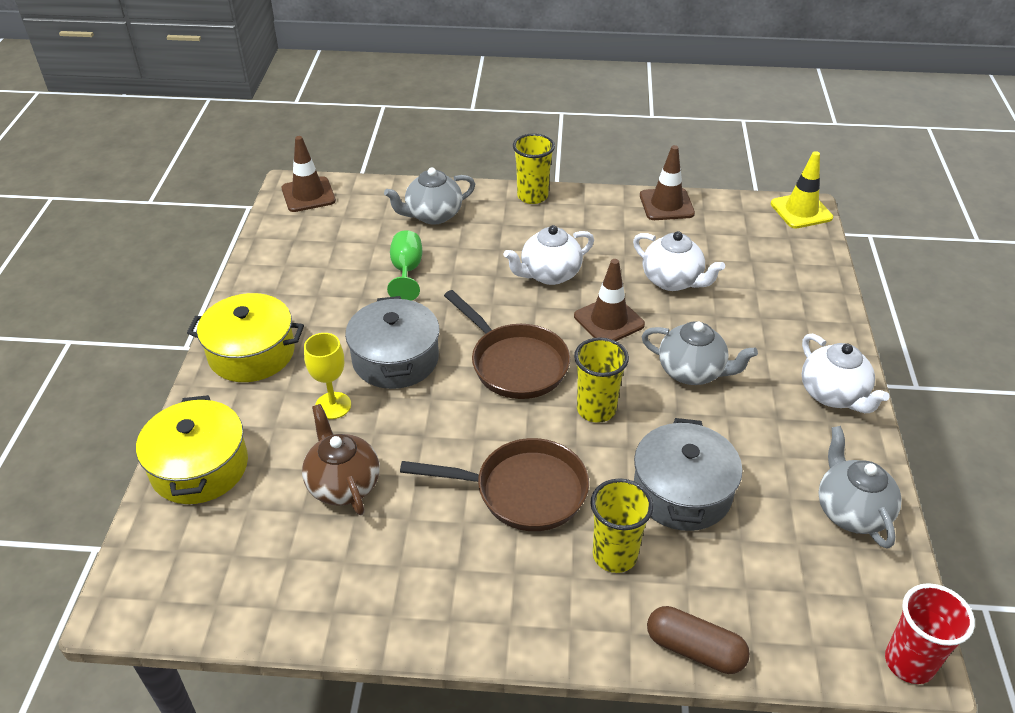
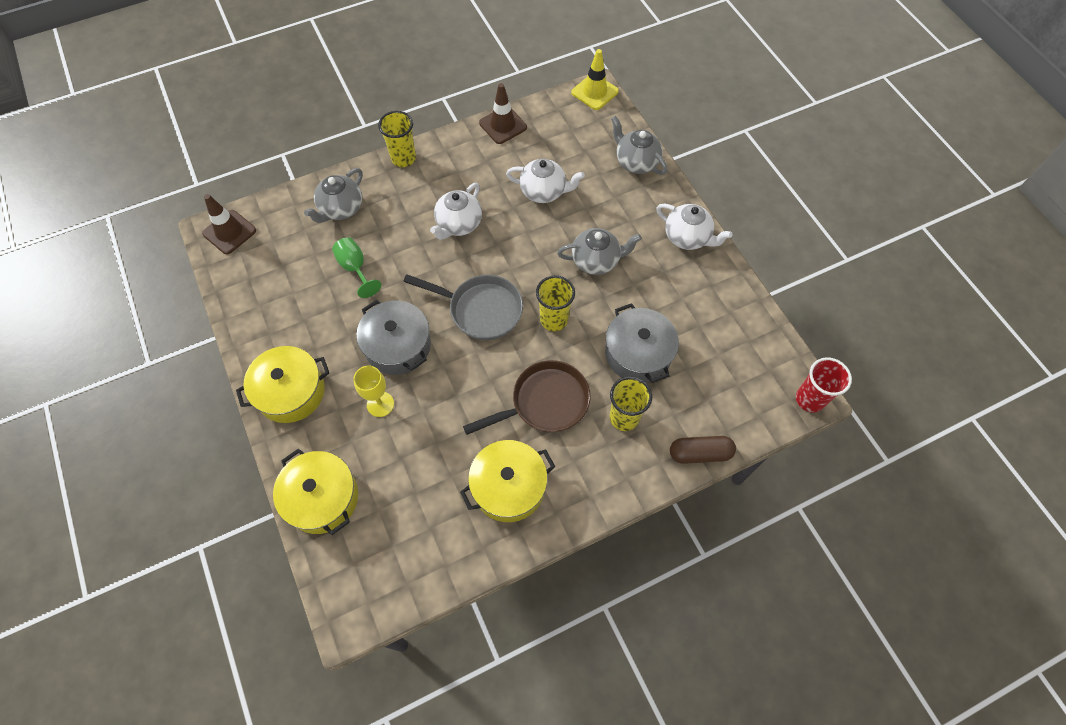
camera: 30 degrees left, 20 degrees up
(343, 484) = (428, 458): brown teapot -> none
(412, 560) = (508, 487): none -> yellow pot
(515, 364) = (481, 310): brown pan -> grey pan
(609, 320) = (521, 245): brown traffic cone -> none
(850, 511) = (736, 317): grey teapot -> grey teapot (636, 162)

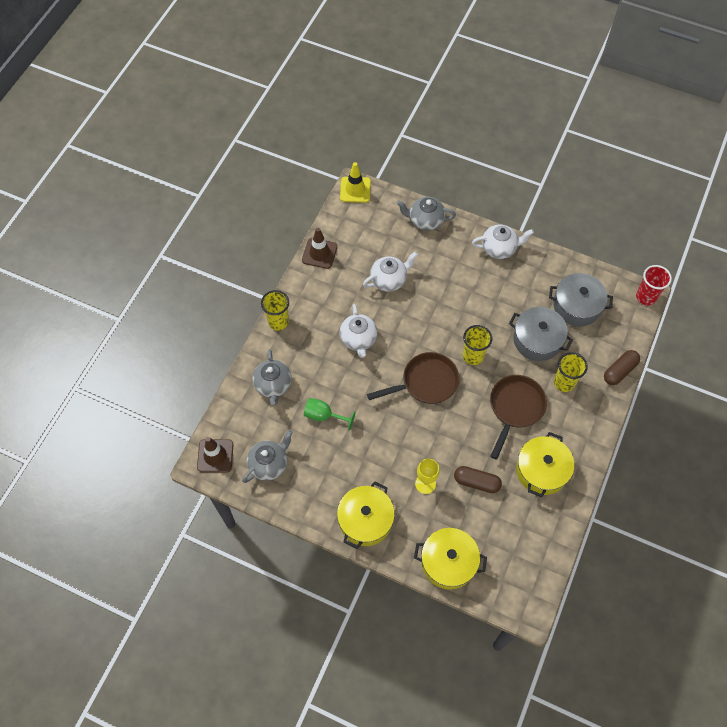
camera: 40 degrees left, 0 degrees up
(398, 346) = (400, 442): grey pot -> grey pot (576, 306)
(430, 443) = (476, 482): none -> brown capsule
(481, 310) = (426, 382): grey pan -> brown pan
(596, 261) = (462, 301): grey teapot -> grey teapot (269, 464)

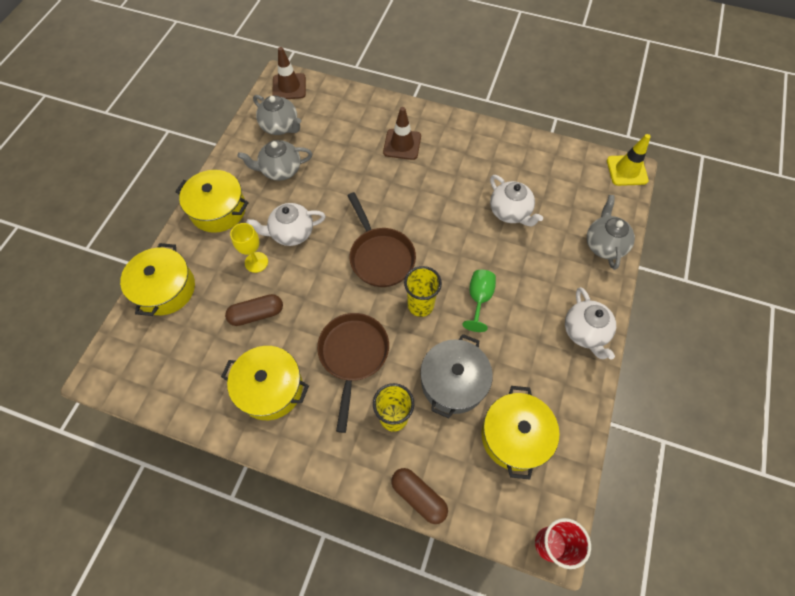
camera: 85 degrees right, 0 degrees up
(273, 385) = (365, 121): grey teapot -> grey teapot (280, 170)
(278, 322) = (439, 118): yellow cup -> none
(319, 253) = (530, 145): brown traffic cone -> brown traffic cone (402, 144)
(323, 416) = (334, 165): green goblet -> green goblet (479, 299)
(358, 339) = (427, 188): white teapot -> white teapot (291, 233)
(476, 482) = (257, 314): brown capsule -> brown capsule turned 60 degrees clockwise
(515, 408) = (353, 355): brown pan -> brown pan turned 105 degrees counterclockwise
(576, 306) = (515, 436): grey pot -> yellow pot

